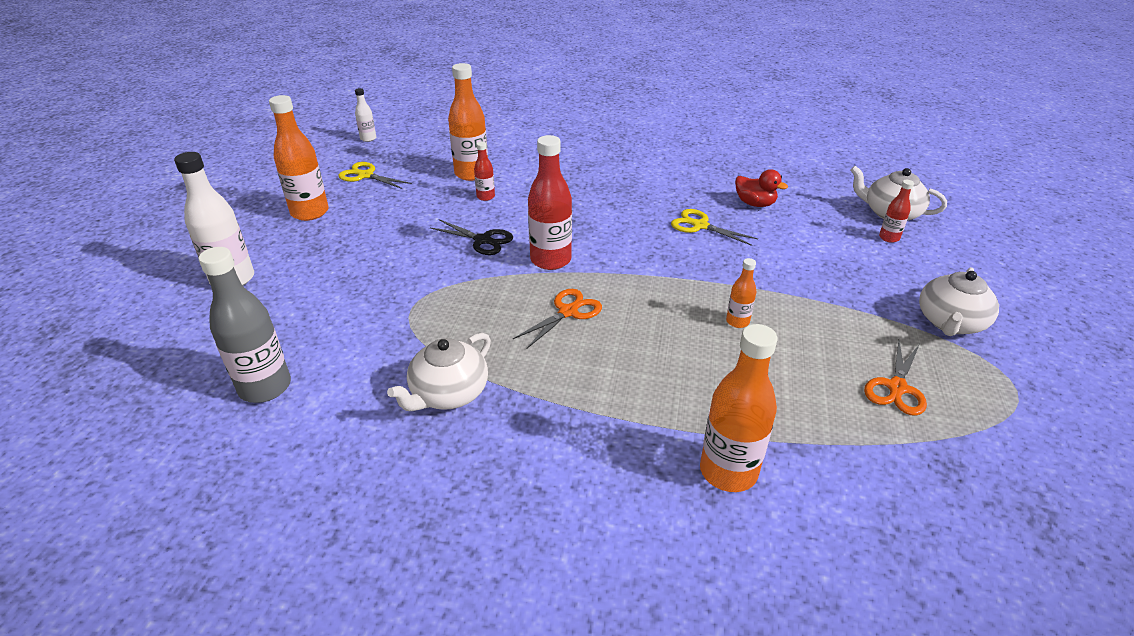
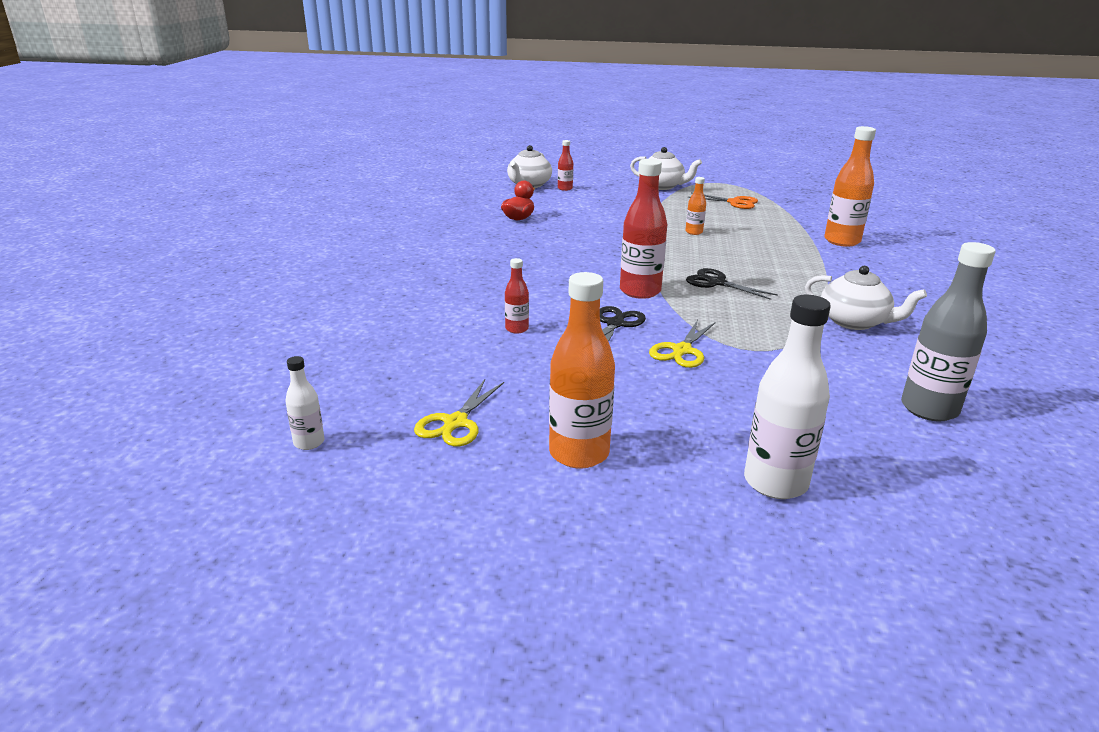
camera: 95 degrees left, 10 degrees down
(471, 174) = (454, 342): orange bottle -> none
(568, 312) = (716, 283): orange scissors -> black scissors
(700, 226) = (561, 237): yellow scissors -> yellow scissors (682, 350)

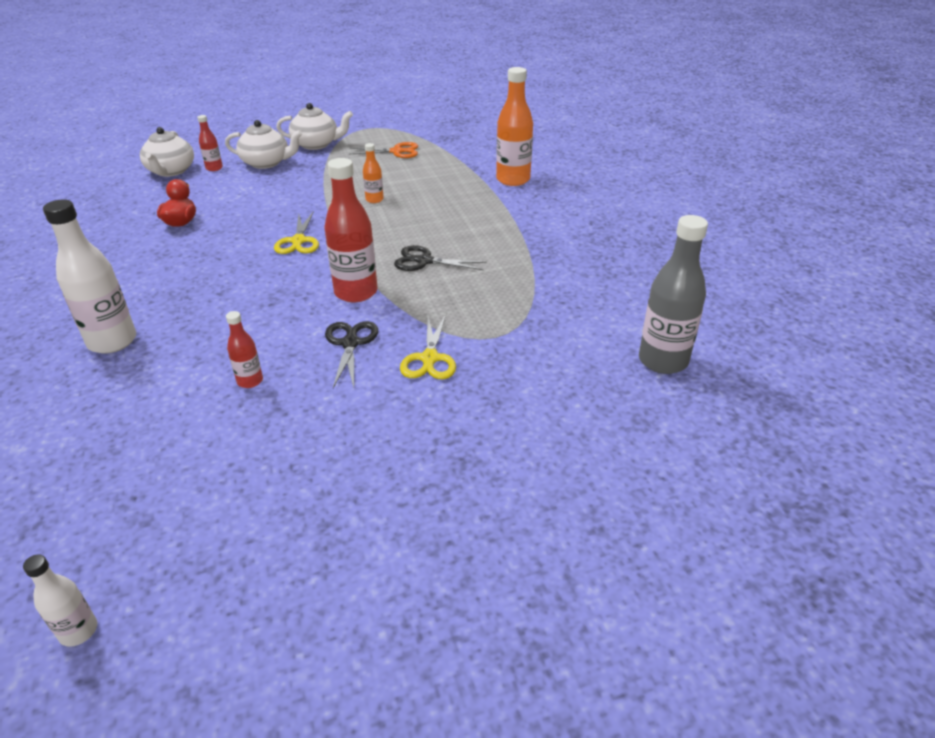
camera: 25 degrees left, 10 degrees up
(455, 423) = (242, 535): yellow scissors -> yellow scissors (298, 241)
(579, 453) = (390, 527): orange bottle -> none
(775, 482) = (580, 493): white bottle -> white bottle (112, 341)
(854, 322) = (563, 276): white teapot -> white teapot (266, 163)

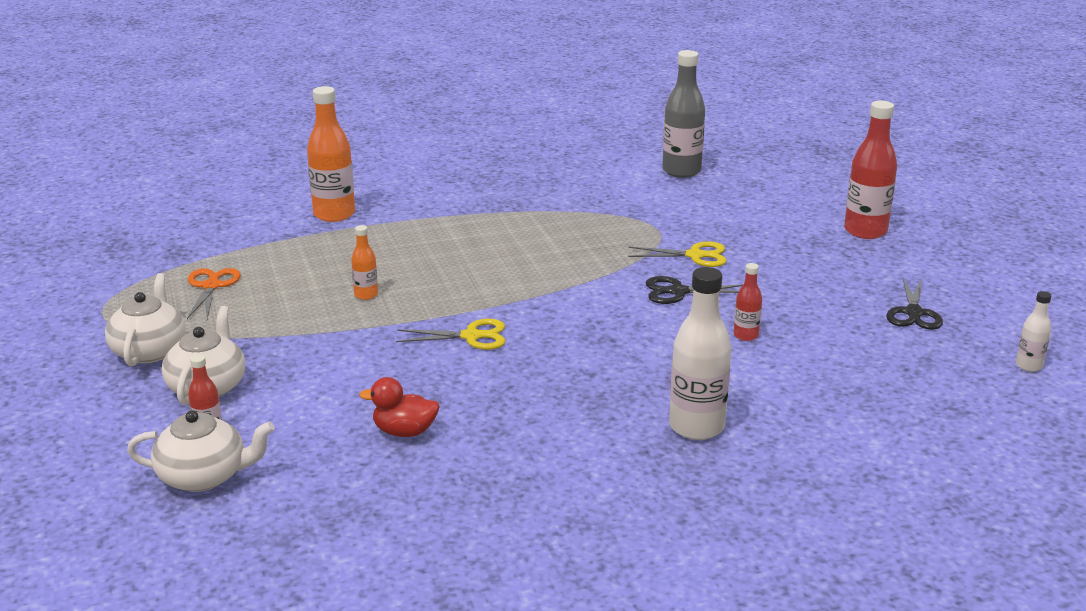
camera: 90 degrees left, 10 degrees down
(356, 292) = (588, 294): red bottle -> red bottle (865, 231)
(424, 261) = (524, 261): black scissors -> black scissors (913, 313)

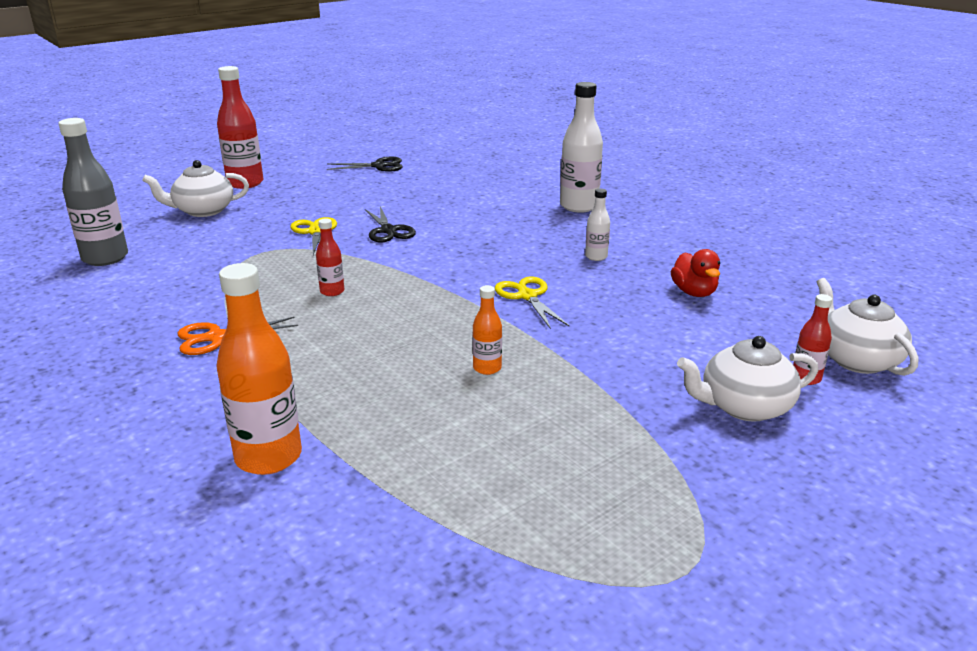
camera: 110 degrees left, 0 degrees up
(150, 350) = (726, 477): white teapot -> white teapot (203, 211)
(211, 286) = (542, 492): orange scissors -> orange scissors (216, 337)
(746, 335) = (445, 204): red bottle -> red bottle (332, 291)
(1028, 366) = (429, 142): white bottle -> white bottle (596, 257)

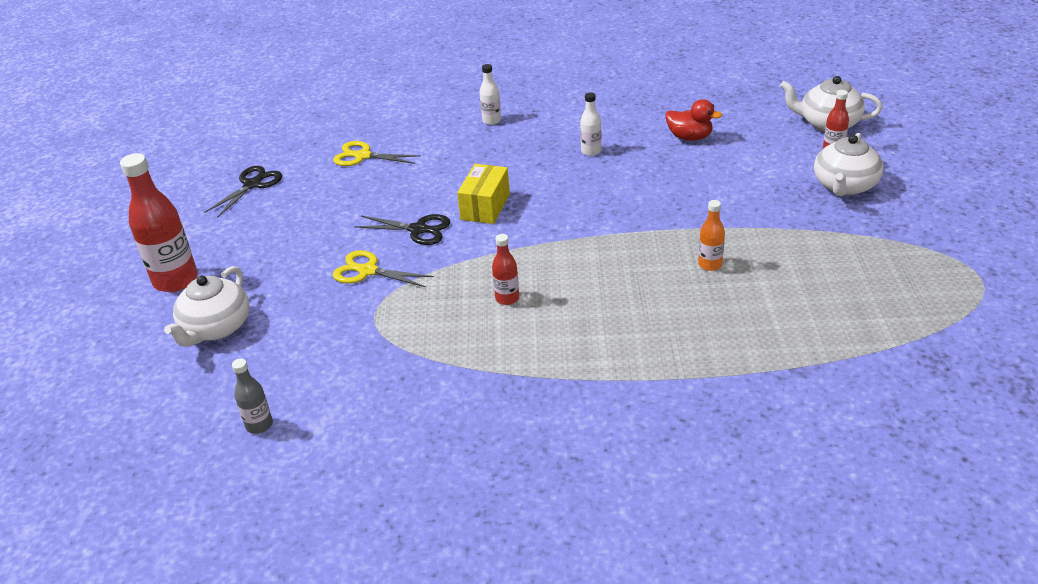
camera: 50 degrees left, 10 degrees up
(105, 258) = (259, 425): grey bottle -> grey bottle, size x0.51
(216, 337) = (526, 387): orange scissors -> none
(268, 457) = (744, 405): orange bottle -> none
(450, 243) = (485, 207): none -> yellow box
(527, 296) = (621, 206): yellow scissors -> yellow scissors (363, 156)
(579, 206) = (491, 120): white bottle -> white bottle, size x0.51

